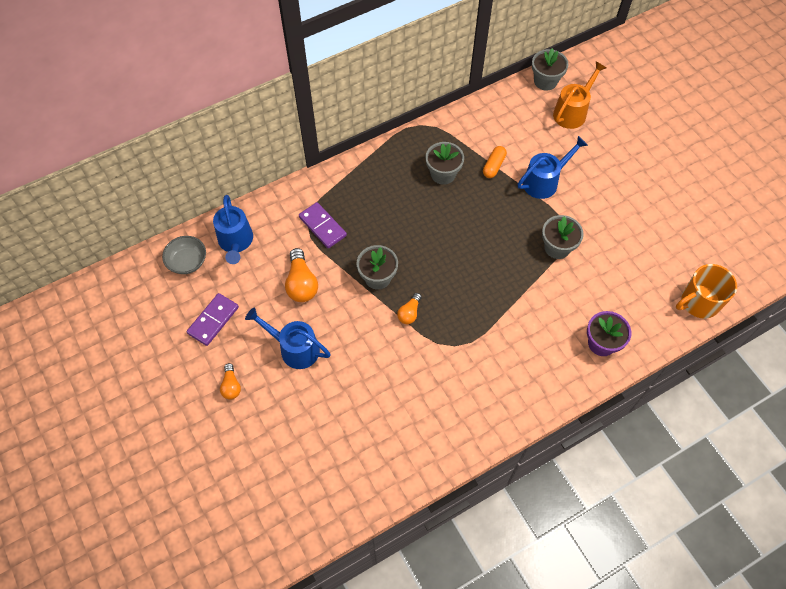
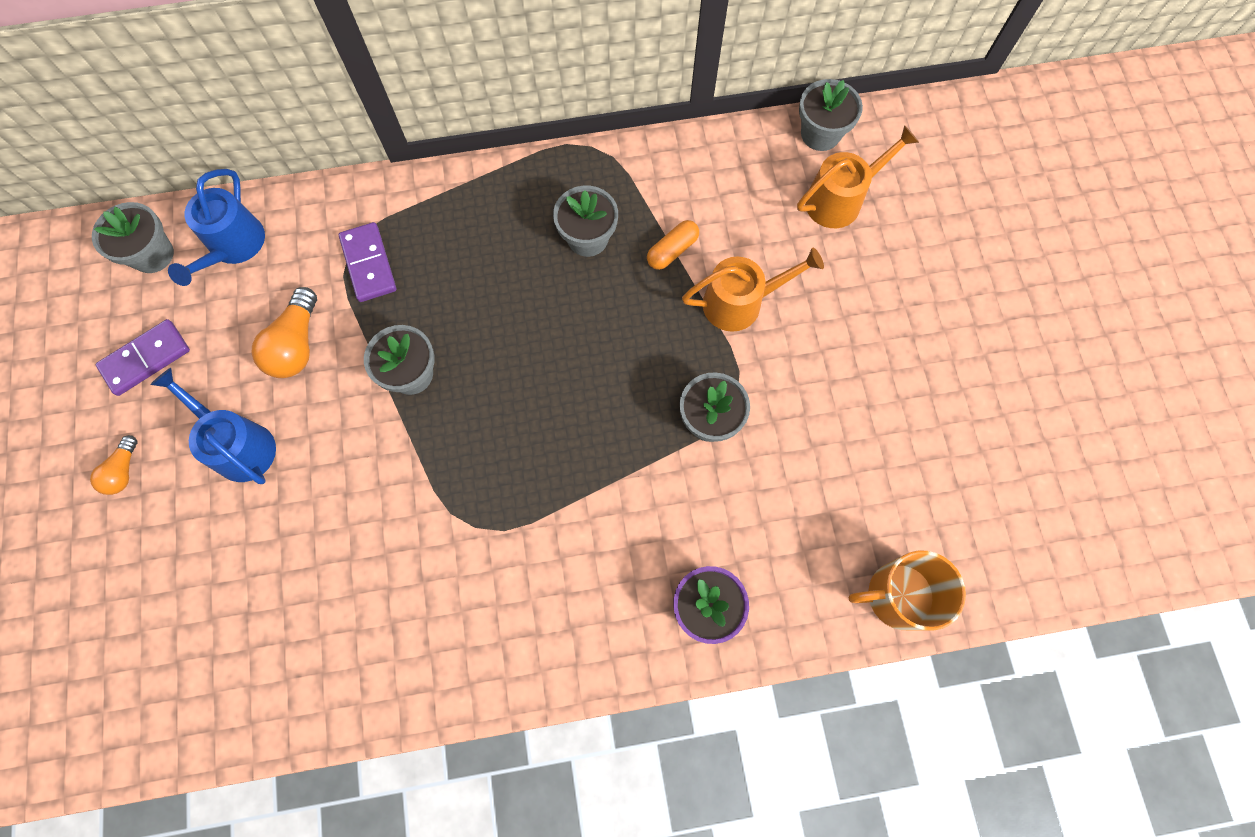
camera: 20 degrees right, 10 degrees up
(187, 262) = (152, 254): grey bowl -> grey flower pot
(409, 313) = (432, 449): orange light bulb -> none
(544, 181) = (741, 302): blue watering can -> orange watering can

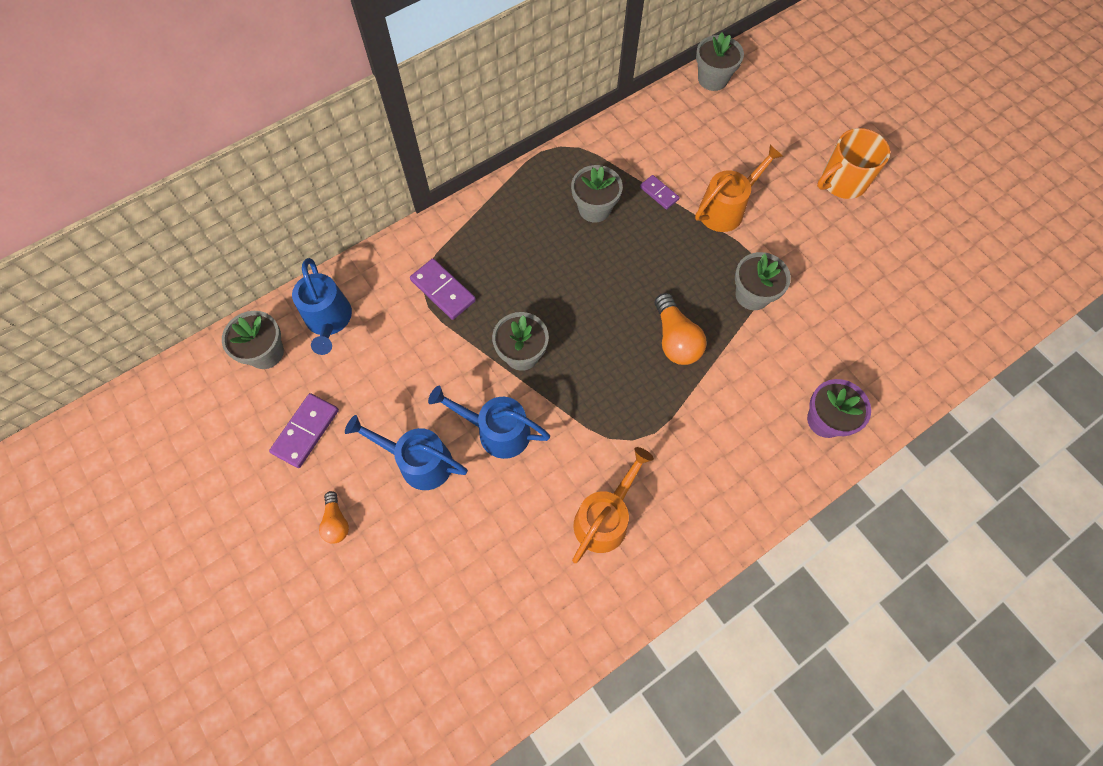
camera: 25 degrees left, 5 degrees down
(296, 345) = (421, 370): orange light bulb -> orange light bulb (675, 339)
(336, 449) = (496, 431): none -> blue watering can
(672, 250) = (659, 193): orange capsule -> purple domino
(840, 199) = (751, 116): orange watering can -> orange watering can (605, 517)
(898, 596) = (944, 354): orange mug -> orange mug (842, 182)

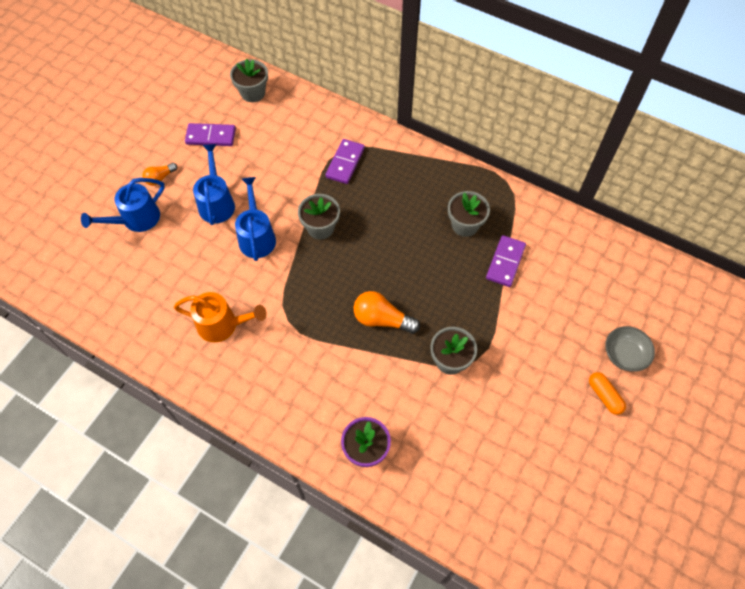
camera: 65 degrees right, 5 degrees down
(329, 321) = (290, 113): blue watering can -> blue watering can (136, 220)
(659, 193) = (505, 262): purple domino -> purple domino, size x1.61
(675, 339) = (382, 319): orange light bulb -> orange light bulb turned 60 degrees clockwise
(712, 79) = (645, 260): grey flower pot -> none
(726, 209) = (520, 314): orange watering can -> none
(806, 145) = (624, 355): none -> grey bowl
(842, 182) = (604, 396): orange mug -> orange capsule

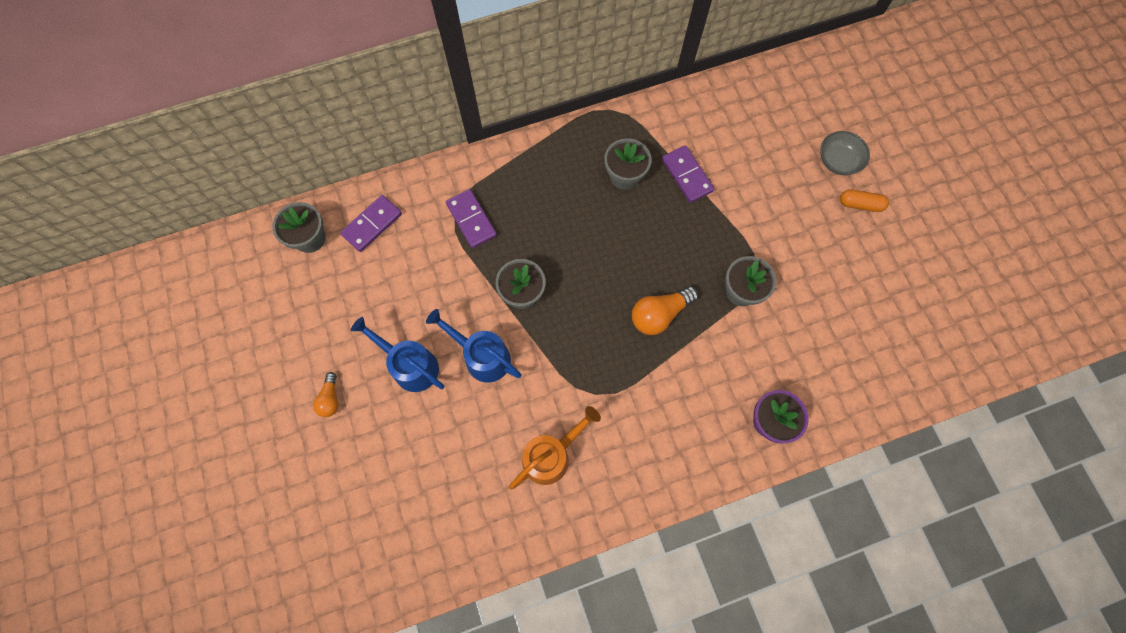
camera: 50 degrees left, 10 degrees up
(136, 220) = (360, 456): blue watering can -> none
(211, 136) = (325, 315): purple domino -> purple domino (372, 224)

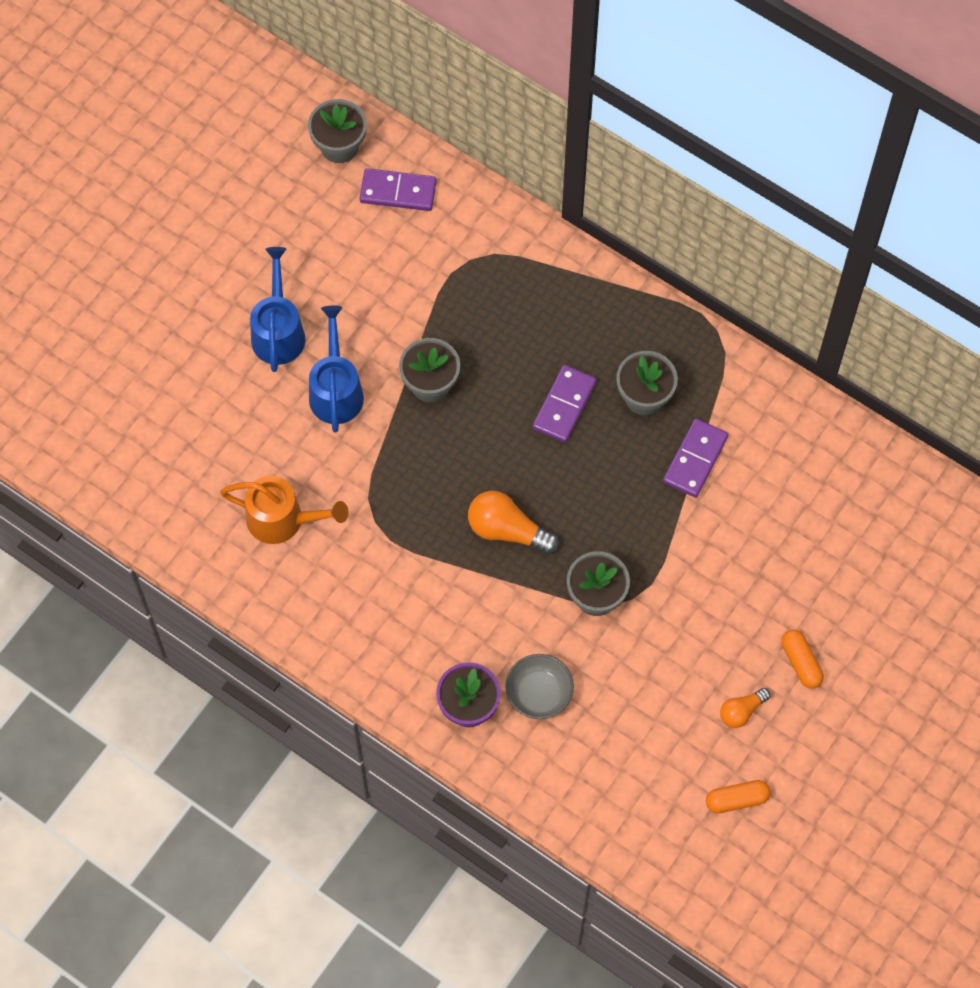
camera: 55 degrees right, 5 degrees down
(330, 399) = (194, 284): orange light bulb -> orange light bulb (741, 711)
(471, 220) = (475, 280): purple domino -> purple domino (564, 405)
(838, 161) = (840, 608): grey bowl -> grey bowl (539, 693)
(931, 299) = (737, 800): none -> orange capsule

